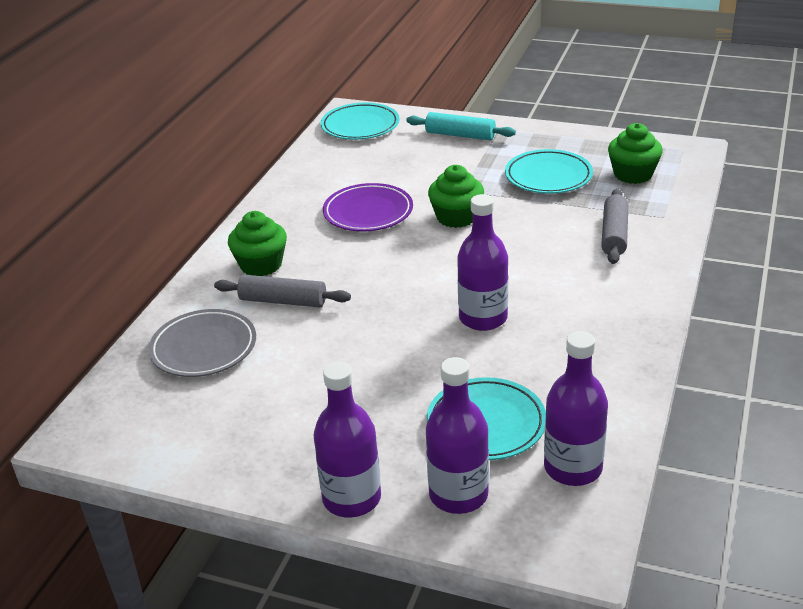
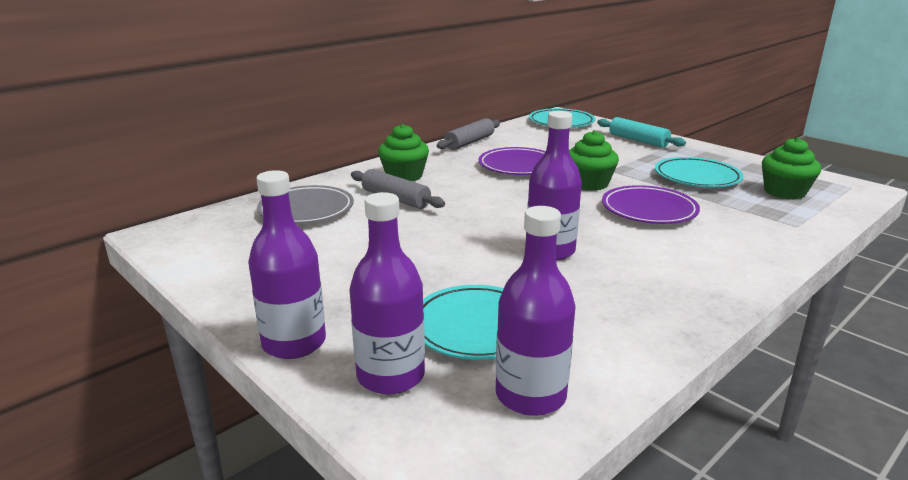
camera: 25 degrees right, 10 degrees down
(533, 237) = (649, 210): none -> purple plate
(614, 234) = (733, 226): grey rolling pin -> grey rolling pin (469, 142)

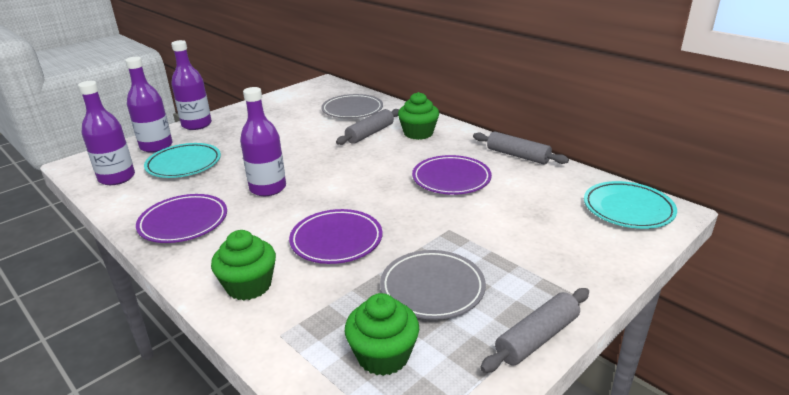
camera: 90 degrees right, 5 degrees up
(589, 184) = (405, 213): green cupcake -> green cupcake (249, 286)
(638, 140) = (572, 261): turquoise rolling pin -> none
(652, 298) = (183, 222): none -> purple plate
(697, 177) = (432, 288): turquoise plate -> grey plate
(728, 154) = (537, 338): none -> grey rolling pin

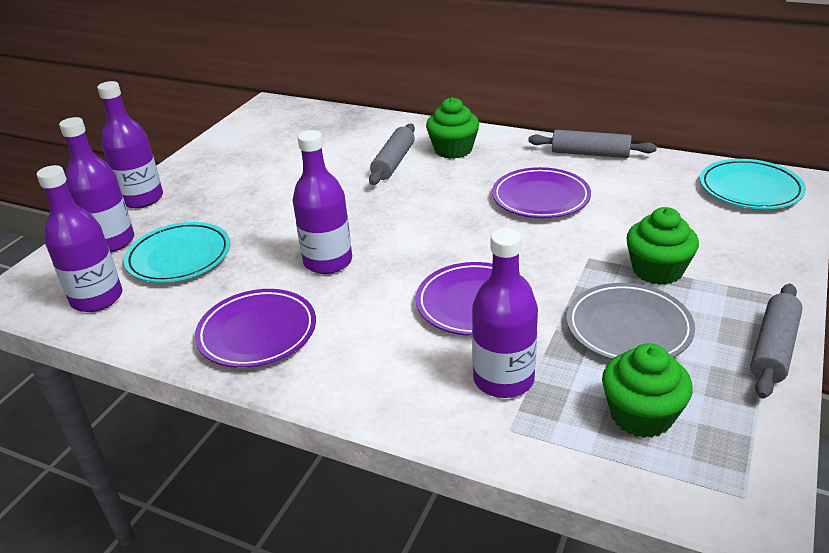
camera: 20 degrees left, 5 degrees up
(249, 286) = (419, 386): green cupcake -> green cupcake (657, 270)
(308, 298) = (503, 379): none -> purple bottle
(352, 110) = (342, 136): grey plate -> none

